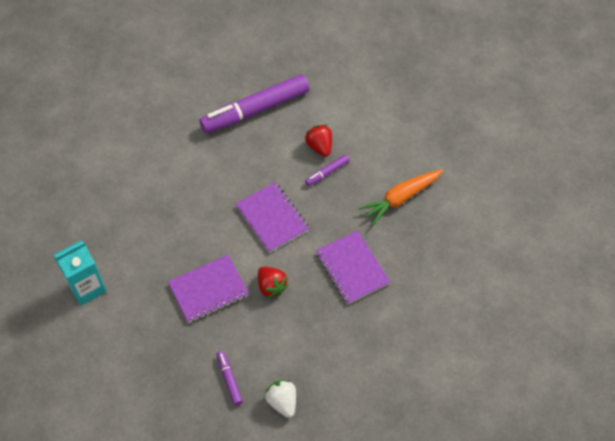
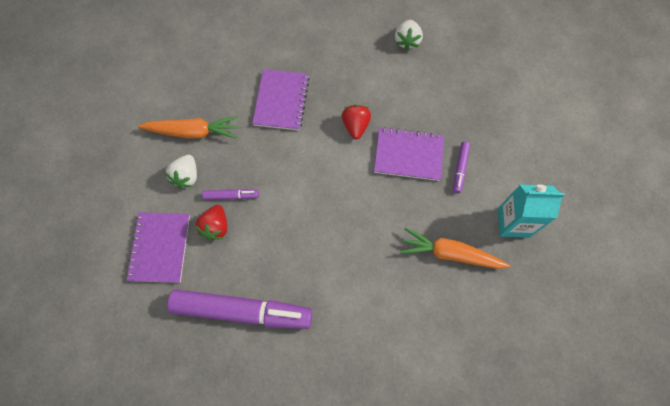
camera: 145 degrees left, 10 degrees up
(127, 233) = (450, 253): none -> orange carrot
(229, 379) = (436, 78): purple marker -> purple marker (460, 169)
(272, 218) = (311, 184): purple notebook -> purple notebook (160, 247)
(373, 165) = (186, 176): none -> white strawberry

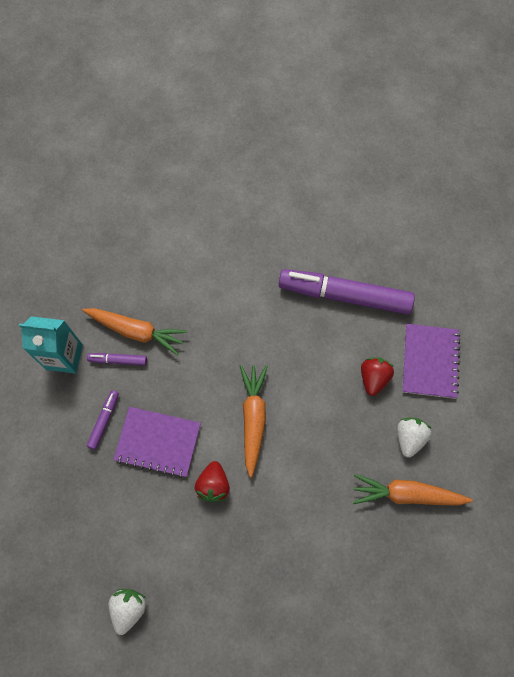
camera: 175 degrees left, 0 degrees up
(231, 196) = (358, 411): purple marker -> purple marker (118, 360)
(281, 101) = (300, 528): purple notebook -> none
(327, 181) = (253, 419): none -> orange carrot

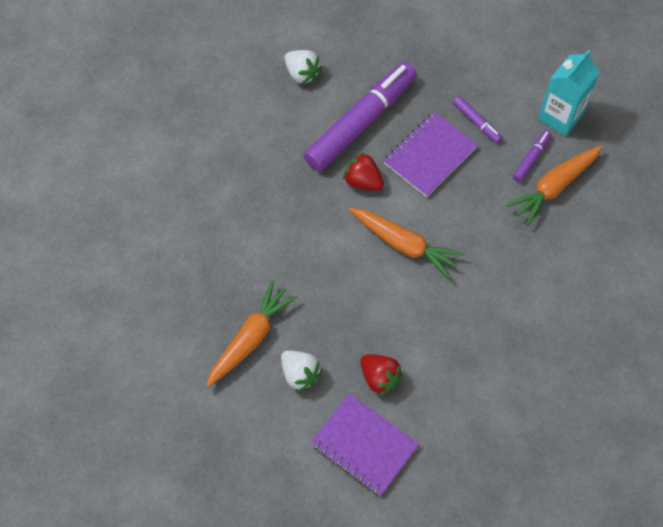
camera: 120 degrees right, 5 degrees down
(344, 295) = (487, 403): purple marker -> purple marker (361, 122)

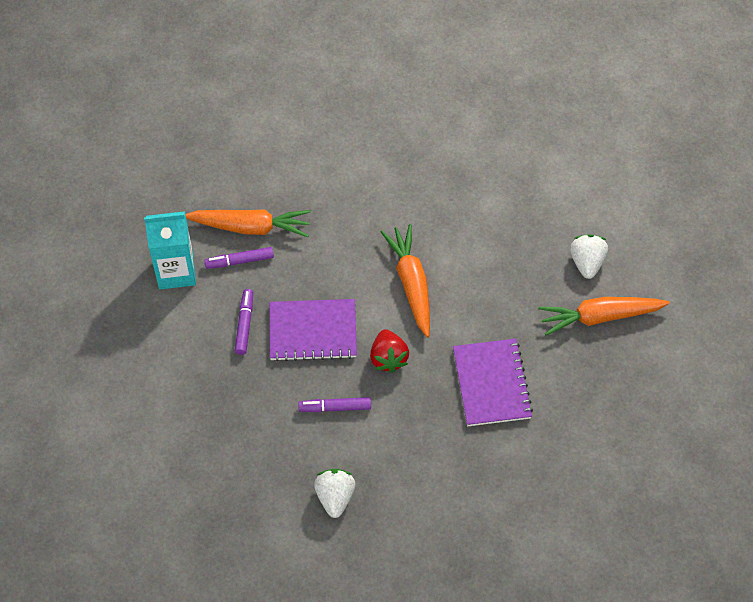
camera: 135 degrees left, 5 degrees down
(361, 122) = (335, 407): purple marker -> purple marker, size x0.43
(364, 445) = (587, 183): purple notebook -> purple notebook (491, 384)
(379, 377) = (531, 213): red strawberry -> none

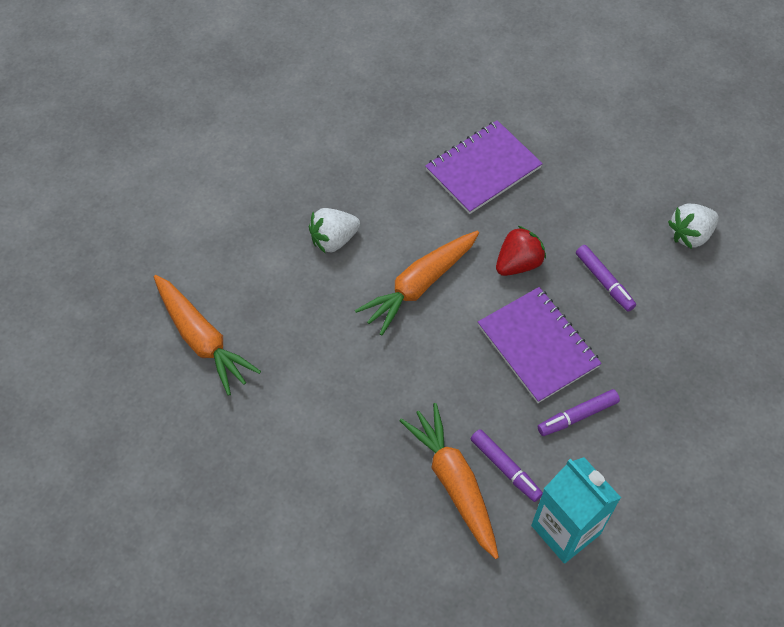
camera: 120 degrees left, 0 degrees up
(586, 263) = (296, 151): white strawberry -> white strawberry (334, 240)
(600, 317) = (352, 118): orange carrot -> orange carrot (202, 339)

